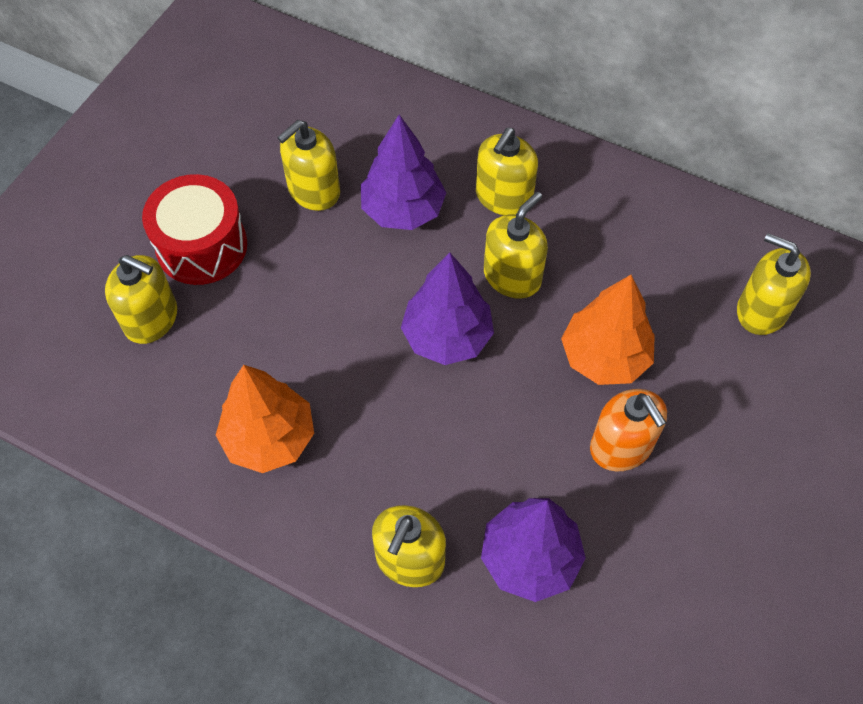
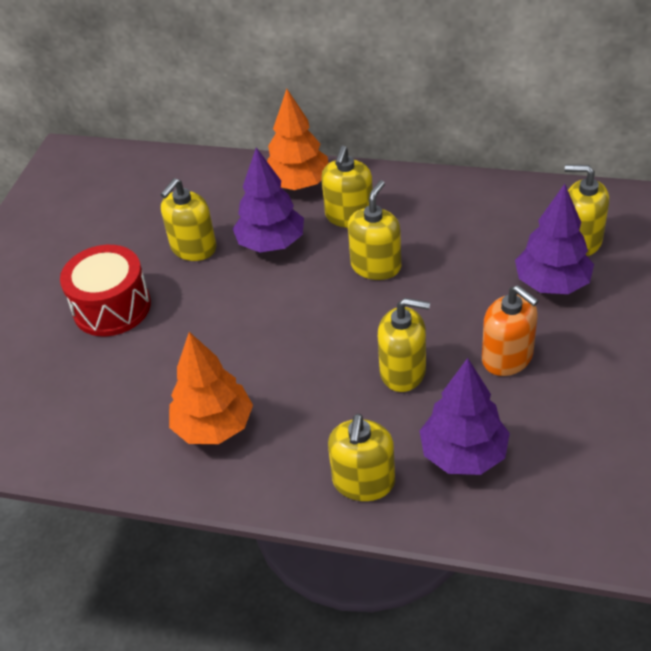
camera: 10 degrees left, 15 degrees down
(151, 319) = (84, 368): yellow soap dispenser -> yellow soap dispenser (403, 371)
(447, 337) = (338, 319): purple tree -> purple tree (551, 284)
(604, 357) = (470, 301): orange tree -> orange tree (298, 184)

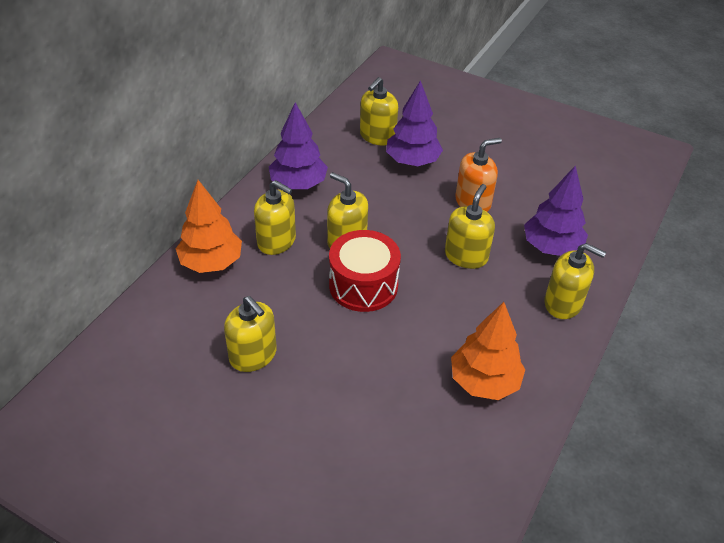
camera: 80 degrees left, 0 degrees up
(112, 307) = (303, 436): red drum -> red drum (363, 285)
(271, 243) = (281, 298): purple tree -> purple tree (298, 184)

